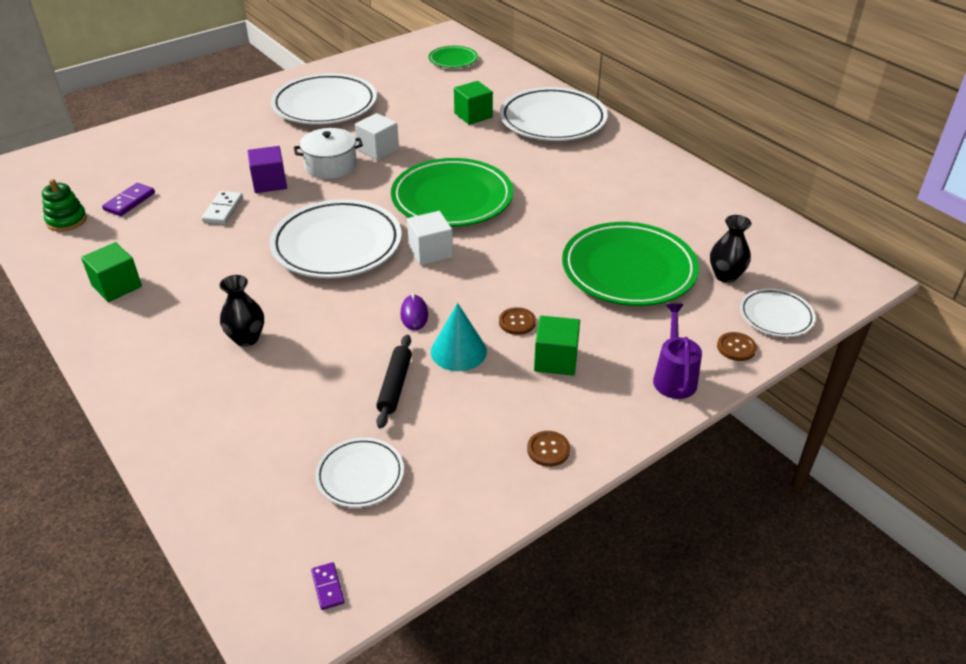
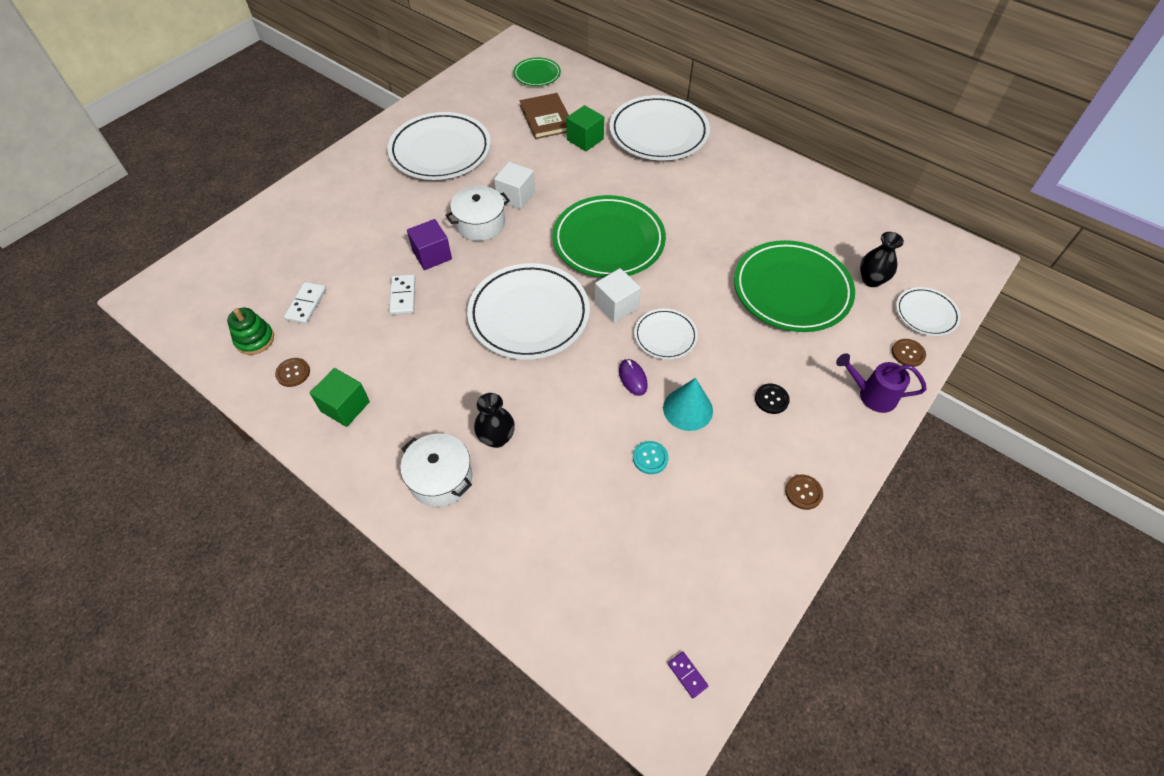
camera: 15 degrees left, 15 degrees up
(129, 201) = (306, 304): purple domino -> white domino
(172, 360) = (440, 478): none -> white pot
(360, 475) = (663, 558): white plate -> white plate (665, 336)
(395, 385) = (650, 458): black rolling pin -> turquoise button
(443, 94) = (546, 118): none -> brown book
(517, 322) = (723, 367): brown button -> brown button (293, 373)
(555, 360) = (771, 399): green cube -> black button
(674, 377) = (871, 395): purple watering can -> purple watering can turned 60 degrees counterclockwise

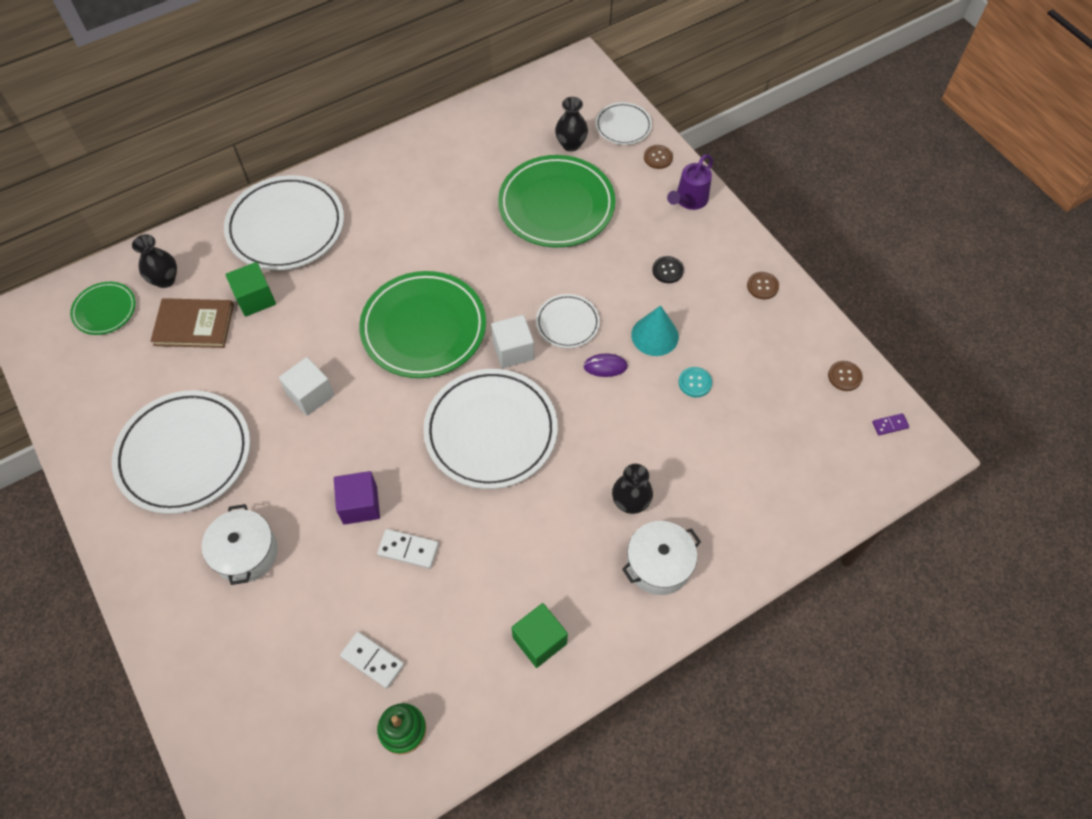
camera: 70 degrees left, 5 degrees up
(293, 373) = (471, 690): brown button -> brown button (844, 376)
(480, 224) = (335, 442): white pot -> white pot (246, 553)
(576, 92) = (165, 280): none -> black vase

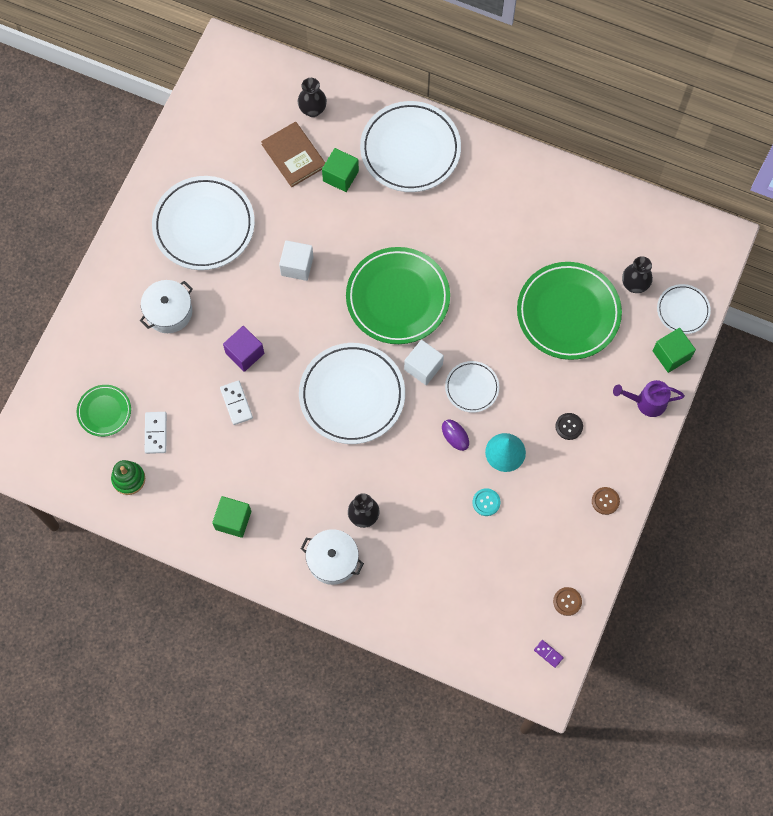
camera: 55 degrees right, 10 degrees up
(105, 310) = (264, 94): green plate -> green plate (104, 411)
(658, 157) = (671, 355): brown button -> green cube

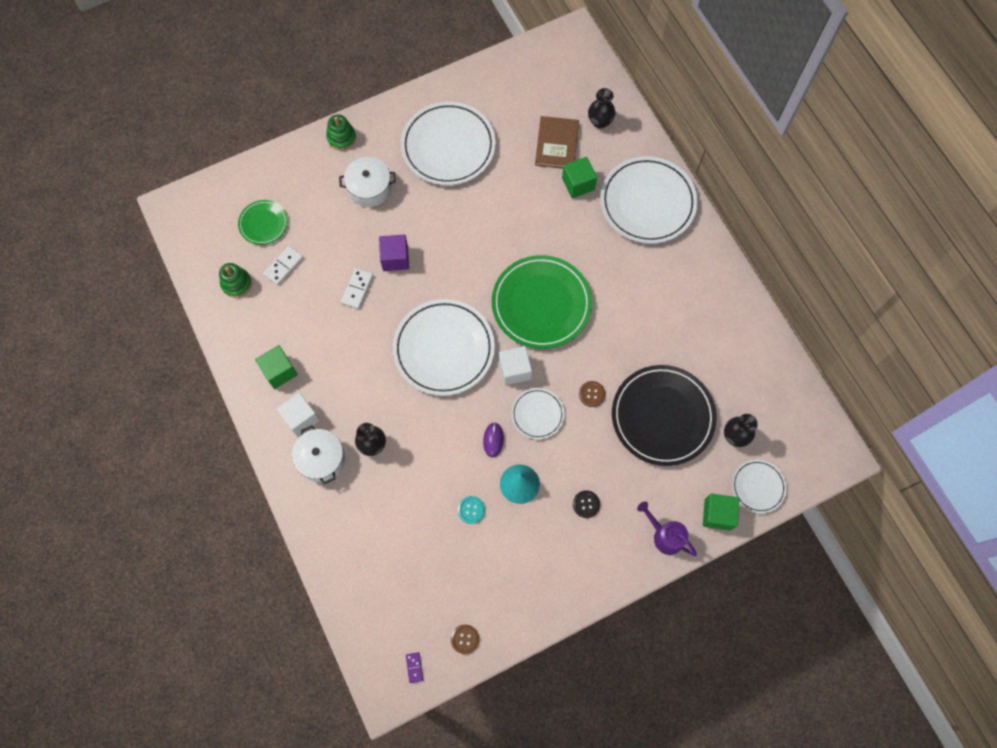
camera: 40 degrees right, 0 degrees up
(104, 287) = (341, 138): none -> green stacking toy
(297, 266) = (488, 224): white cube -> white cube (301, 418)
(568, 313) = (662, 416): green plate -> black plate
(605, 501) = (563, 586): brown button -> brown button (592, 394)

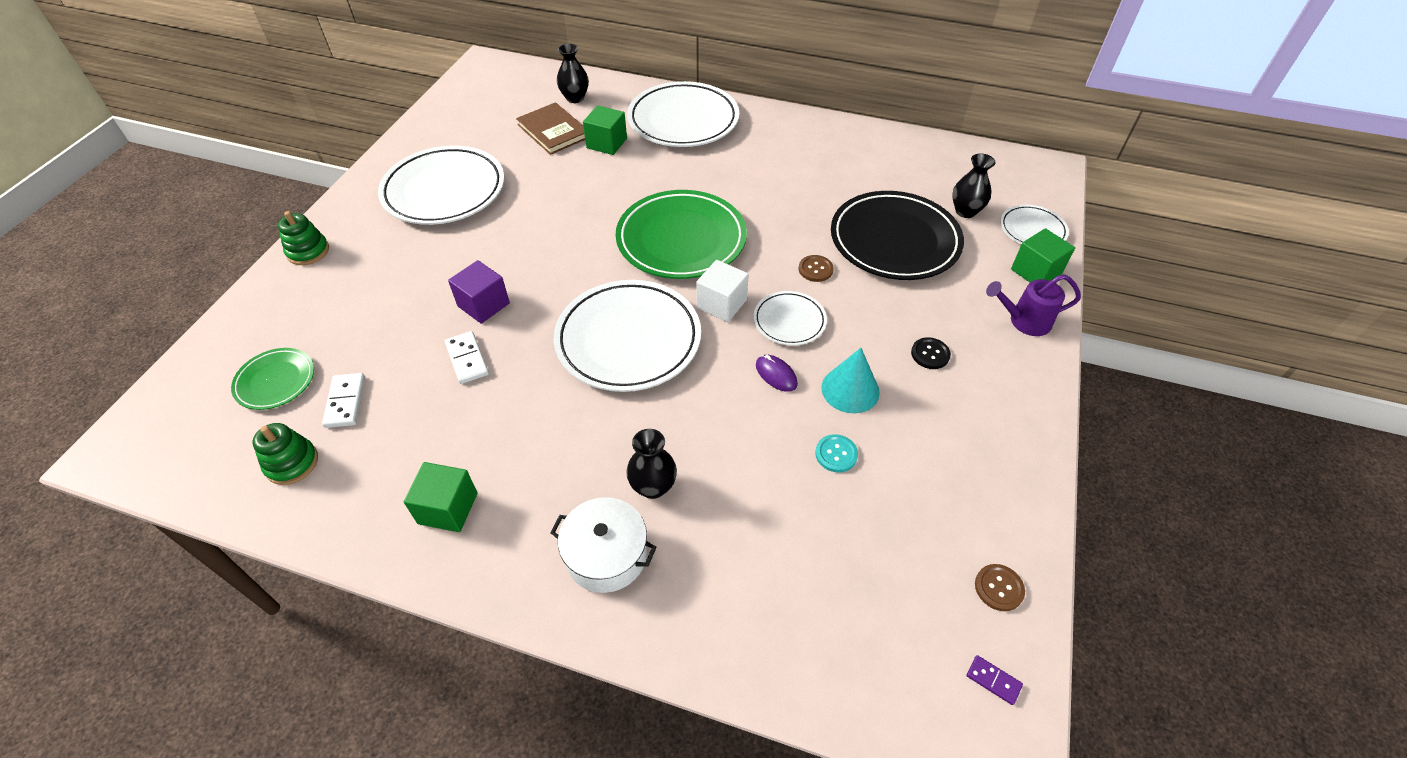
camera: 45 degrees left, 20 degrees down
(301, 418) = (531, 534): white cube -> none
(369, 188) = (388, 270): white pot -> none

